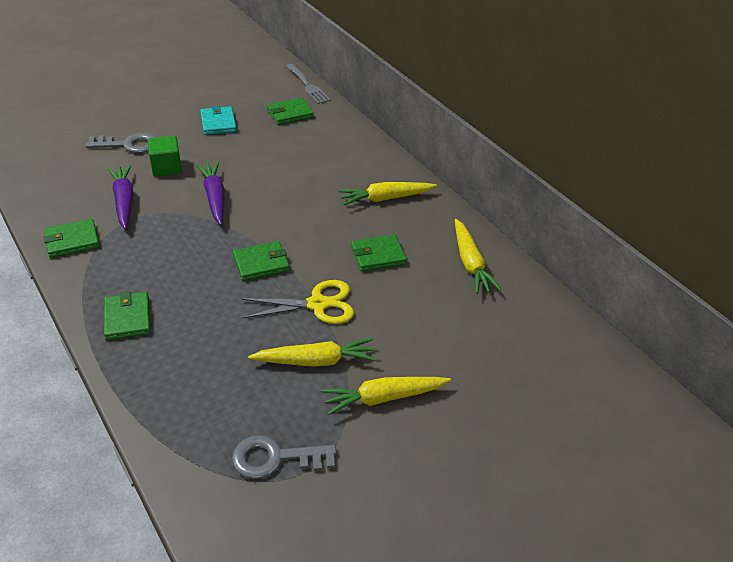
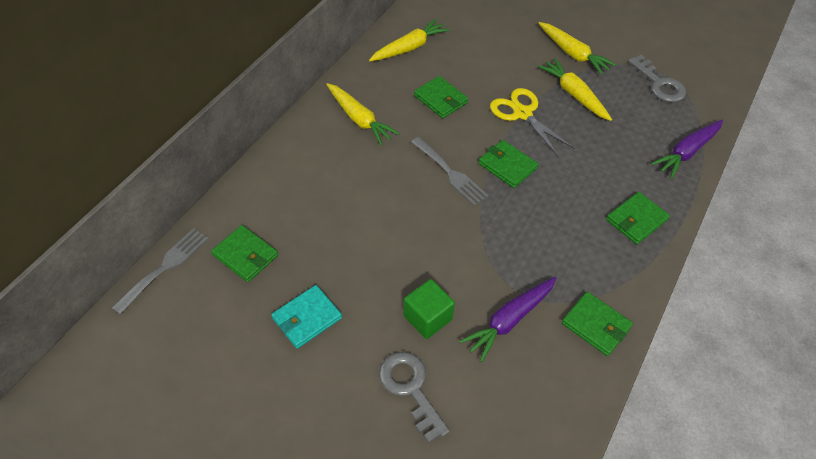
camera: 115 degrees left, 10 degrees up
(215, 198) = (447, 244): purple carrot -> purple carrot (687, 152)
(282, 226) = (450, 173): none -> grey fork

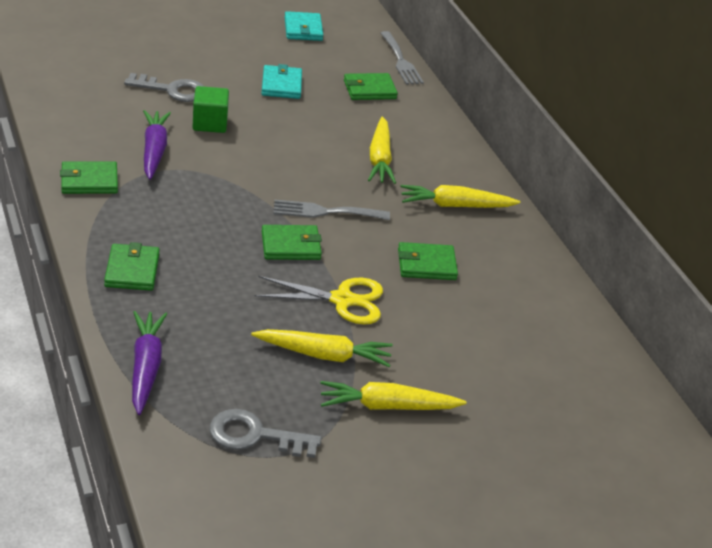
camera: 125 degrees right, 15 degrees down
(172, 383) = (303, 29): none -> turquoise wallet
(409, 48) = (532, 294): yellow carrot -> yellow carrot (380, 159)

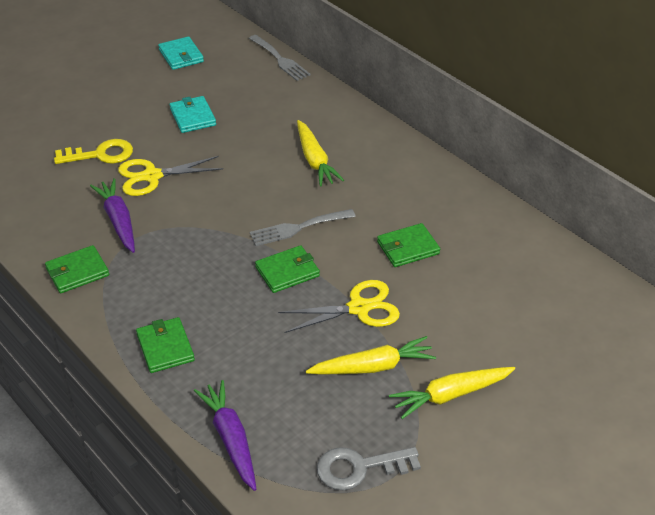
camera: 15 degrees left, 5 degrees up
(172, 90) = (101, 154): grey key -> yellow key
(210, 123) = (152, 176): green cube -> yellow scissors
(369, 89) = (269, 96): green wallet -> none
(455, 205) = (400, 183): yellow carrot -> none

